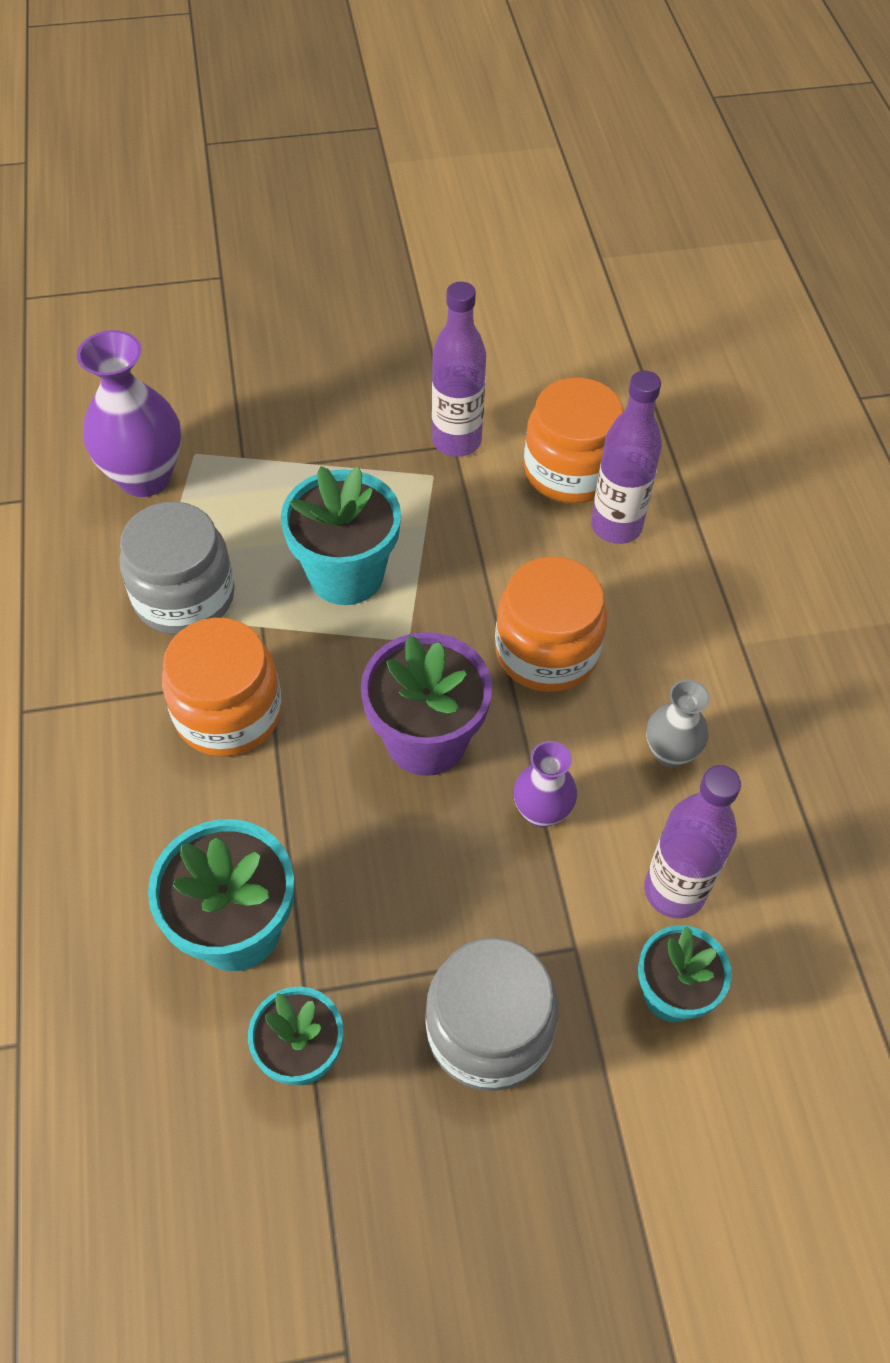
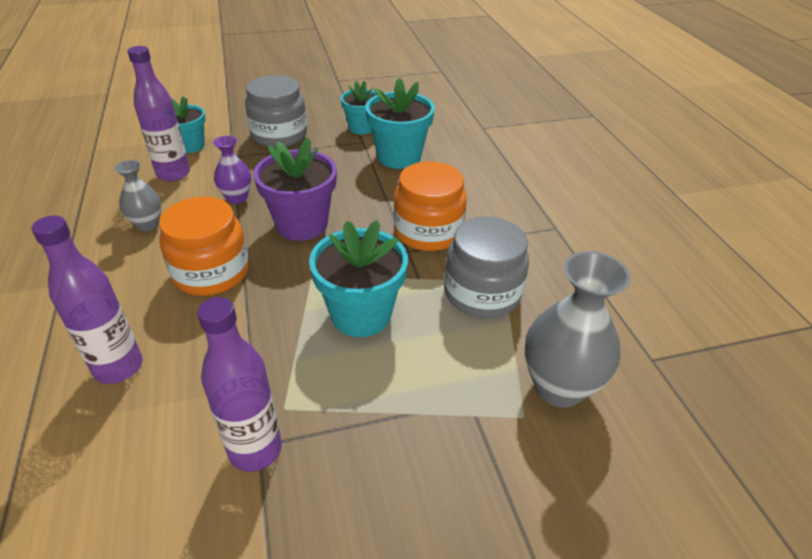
camera: 175 degrees right, 15 degrees down
(145, 477) = (558, 387): purple vase -> grey vase
(570, 471) = (142, 422): orange jar -> none

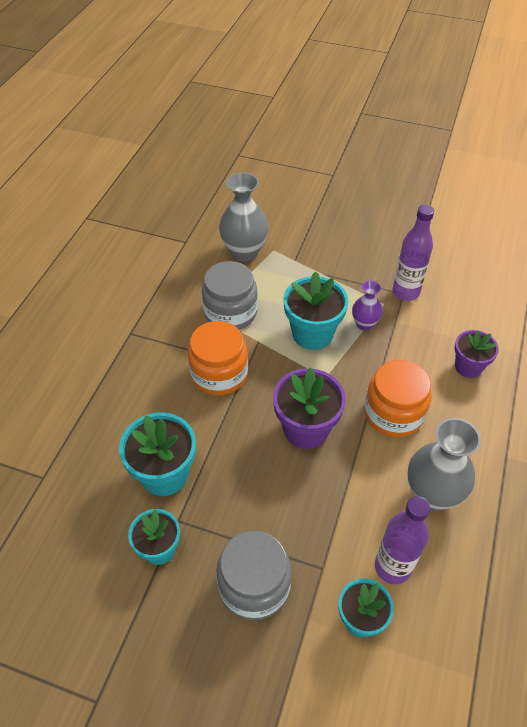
camera: 145 degrees left, 10 degrees up
(118, 367) = (468, 367): purple bottle -> purple flower pot
(147, 225) = (431, 494): grey vase -> grey vase, size x1.76
(237, 198) = (344, 492): purple vase -> purple vase (364, 324)

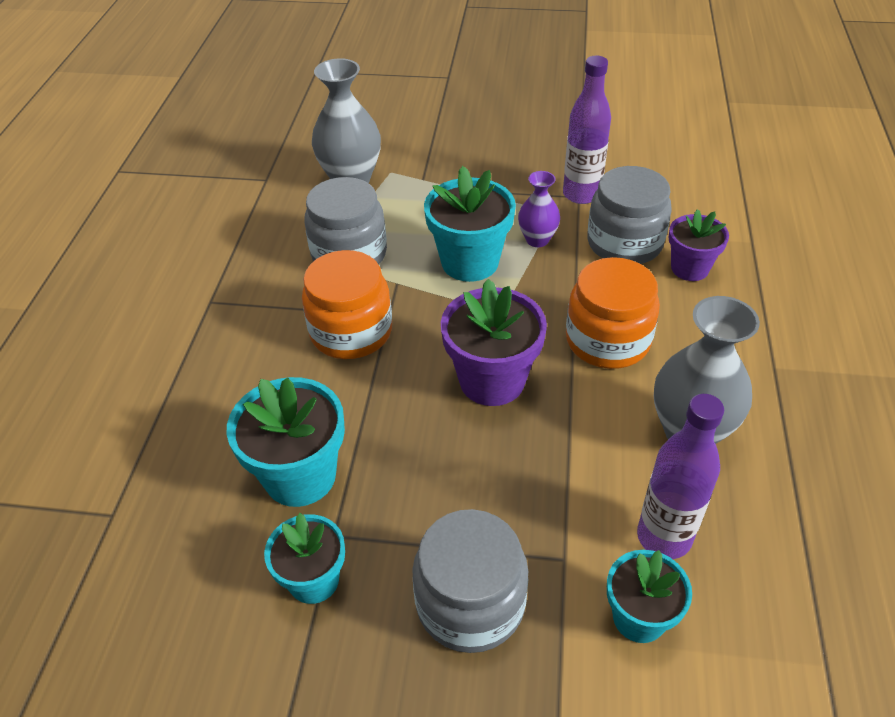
camera: 10 degrees left, 5 degrees down
(426, 338) = (624, 243): none -> grey jar

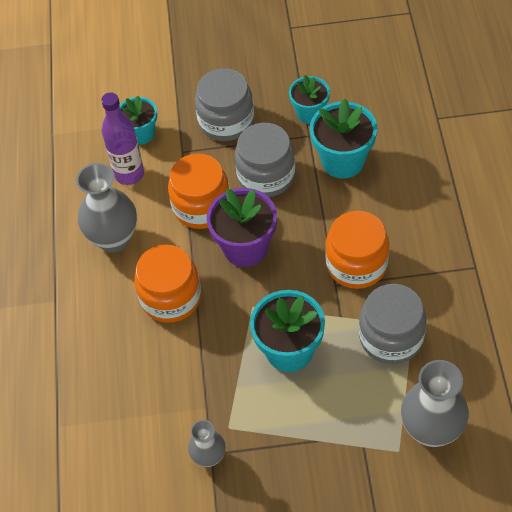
camera: 170 degrees right, 10 degrees up
(537, 240) = (239, 388): purple vase -> none
(545, 452) = (201, 206): none -> orange jar
(581, 194) = (209, 457): purple bottle -> grey vase
(624, 243) = (165, 400): grey jar -> grey jar (266, 175)
(689, 268) = (110, 383): purple flower pot -> none

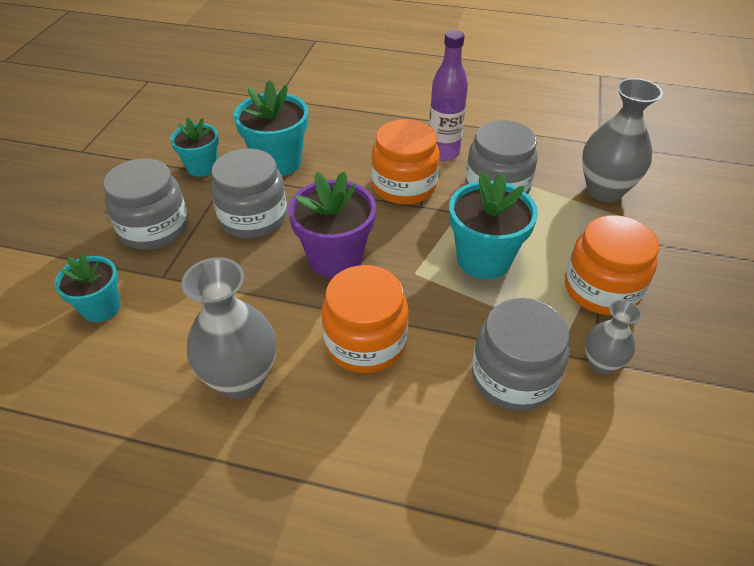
camera: 75 degrees left, 10 degrees down
(129, 174) = (152, 336): purple bottle -> purple bottle (443, 153)
(174, 399) = (513, 377): none -> grey jar
(201, 206) = (254, 279): orange jar -> orange jar (601, 289)

